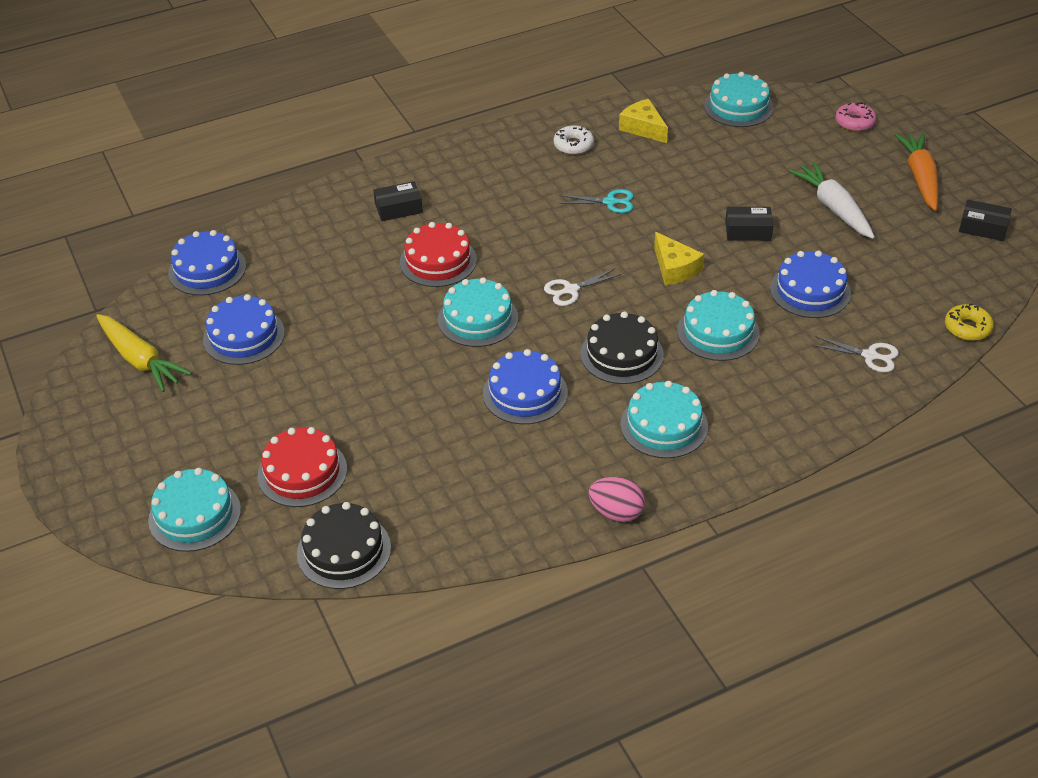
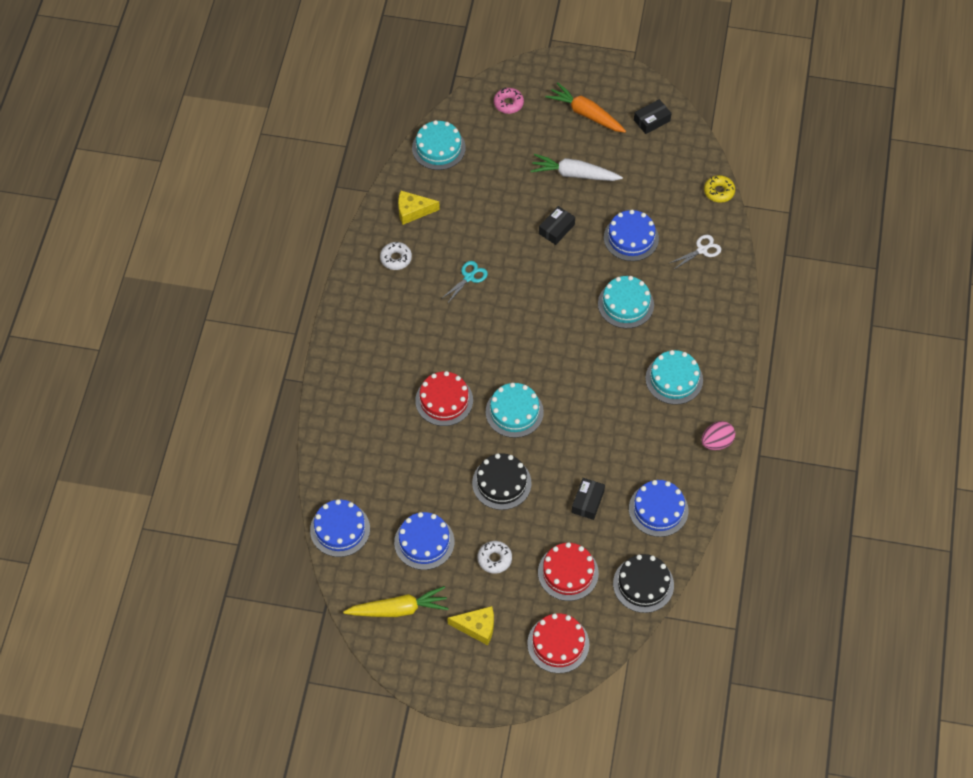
camera: 55 degrees left, 15 degrees up
(194, 515) = (558, 644): turquoise cake -> red cake
(268, 401) = (494, 559): none -> white donut
(398, 208) = (373, 390): black box -> black box (587, 502)
(525, 393) = (595, 427): blue cake -> blue cake (658, 509)
(571, 290) = (530, 350): white scissors -> none
(621, 354) = (604, 361): black cake -> black cake (501, 483)
(675, 268) = (557, 287): yellow cheese -> yellow cheese (477, 627)

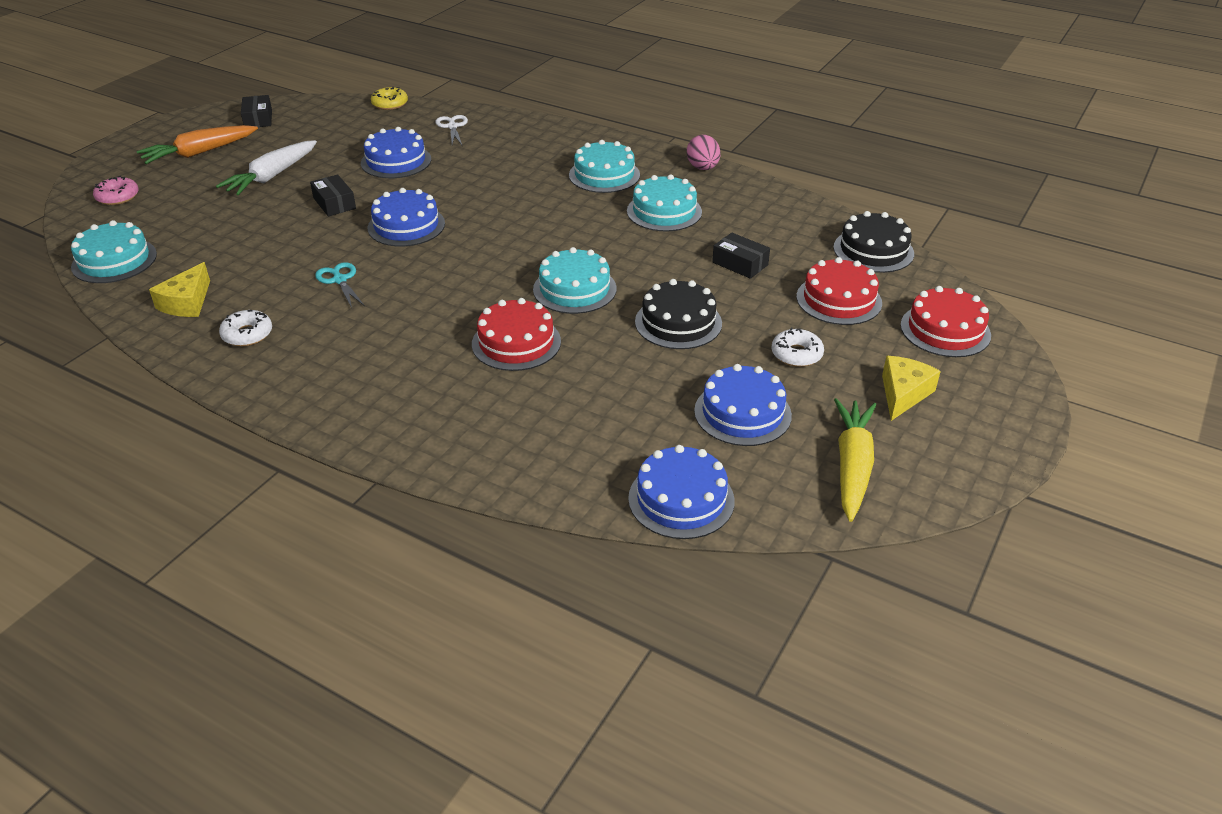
camera: 70 degrees left, 20 degrees down
(625, 304) = (481, 182): turquoise cake -> turquoise cake (664, 211)
(658, 509) = (773, 219): blue cake -> blue cake (406, 226)

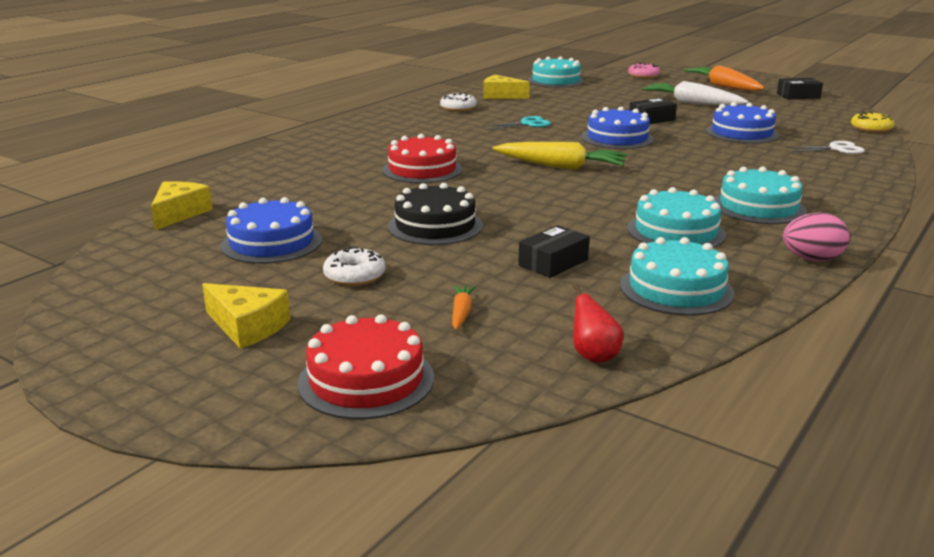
camera: 95 degrees right, 15 degrees down
(574, 289) = (505, 189): turquoise cake -> turquoise cake (676, 289)
(681, 499) = (179, 213): blue cake -> yellow cheese
(838, 300) = (461, 313): red cake -> orange carrot
(852, 466) = (155, 283): yellow carrot -> yellow carrot (560, 166)
(873, 250) = (593, 356): black cake -> red pear

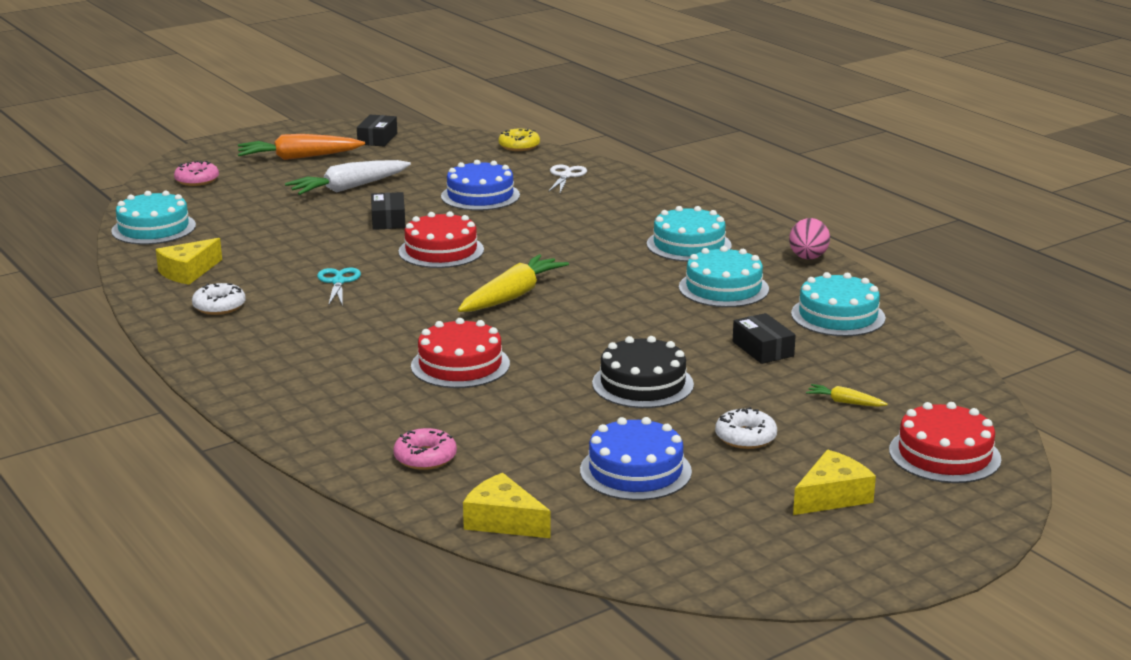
camera: 70 degrees left, 0 degrees up
(269, 181) = (425, 457): none -> pink donut
(461, 313) = (844, 402): orange carrot -> yellow carrot
(593, 356) = (934, 368): red pear -> none
(617, 138) = (441, 251): blue cake -> red cake

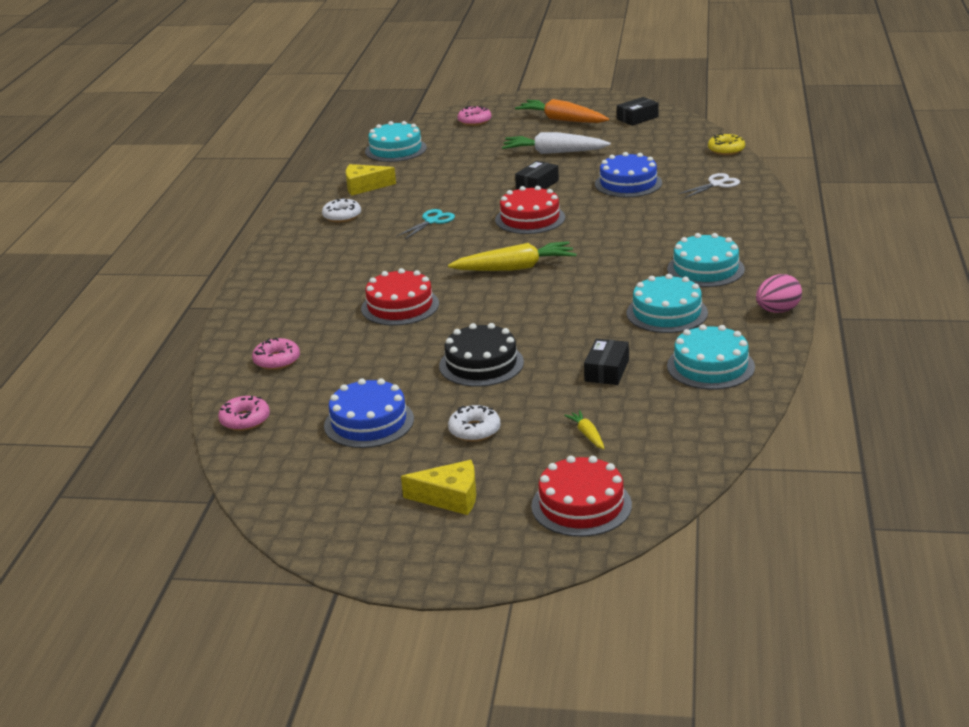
camera: 45 degrees right, 5 degrees up
(503, 521) = (245, 420): yellow cheese -> pink donut

